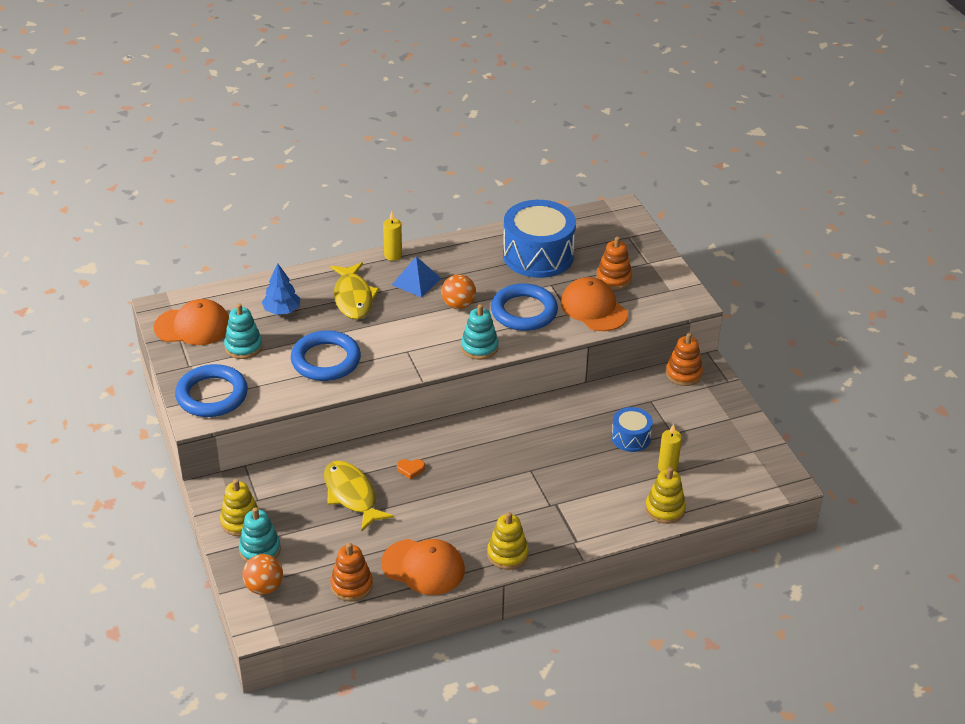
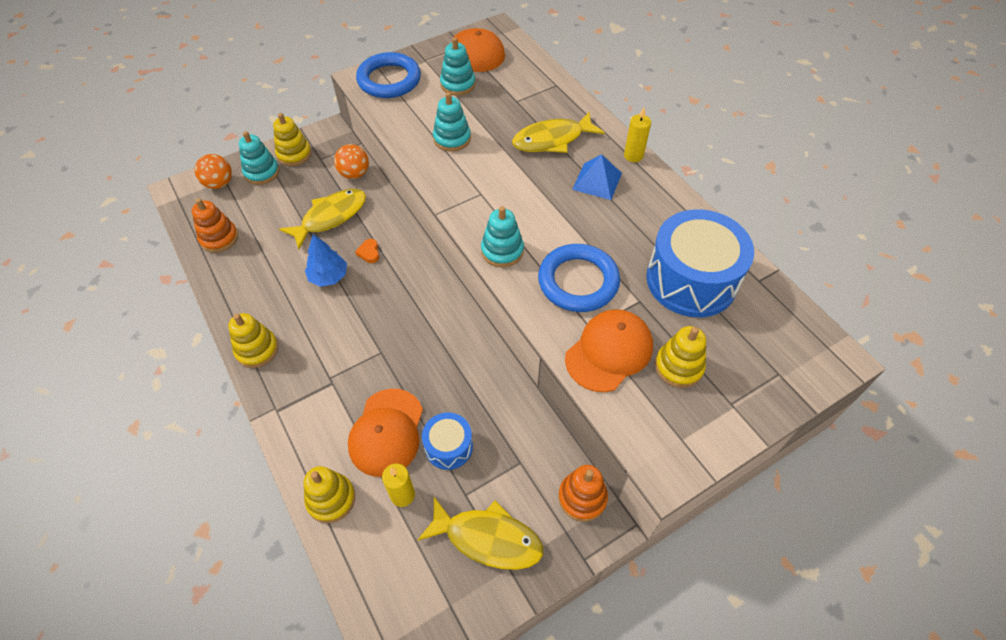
camera: 80 degrees right, 15 degrees up
(282, 310) = (516, 97): blue tree -> blue tree (328, 276)
(326, 360) = (452, 139): blue ring -> turquoise stacking toy
(423, 567) = (240, 285): orange cap -> orange cap (386, 432)
(458, 305) = (569, 221): orange ball -> orange ball (354, 174)
(613, 279) = (678, 367): orange stacking toy -> yellow stacking toy
(707, 426) = (488, 538): none -> yellow fish

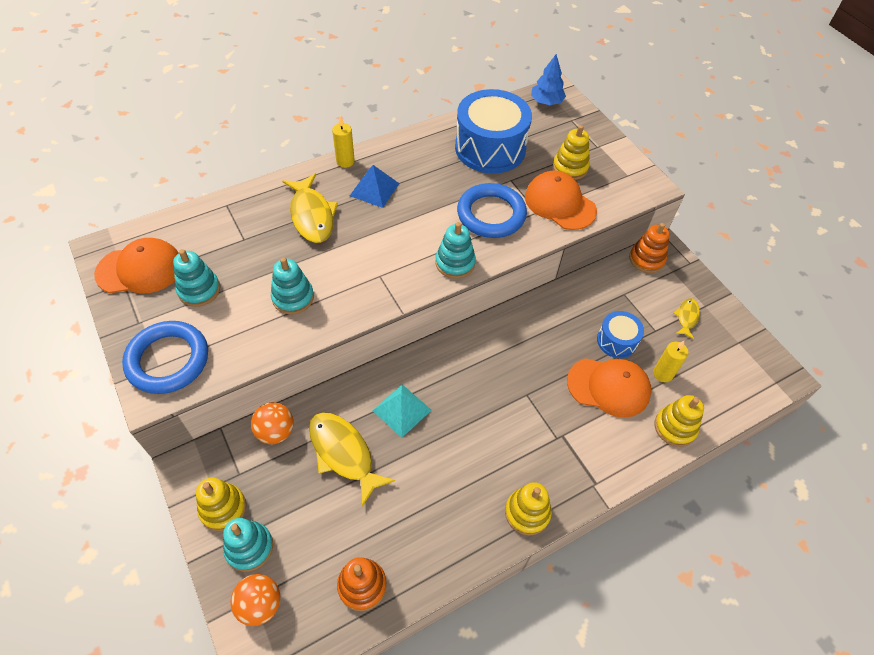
camera: 90 degrees left, 0 degrees up
(328, 276) = (432, 449): blue tree -> blue tree (546, 102)
(369, 252) = (401, 410): orange heart -> turquoise pyramid
(488, 538) = (686, 317): yellow fish -> yellow fish, size x0.52

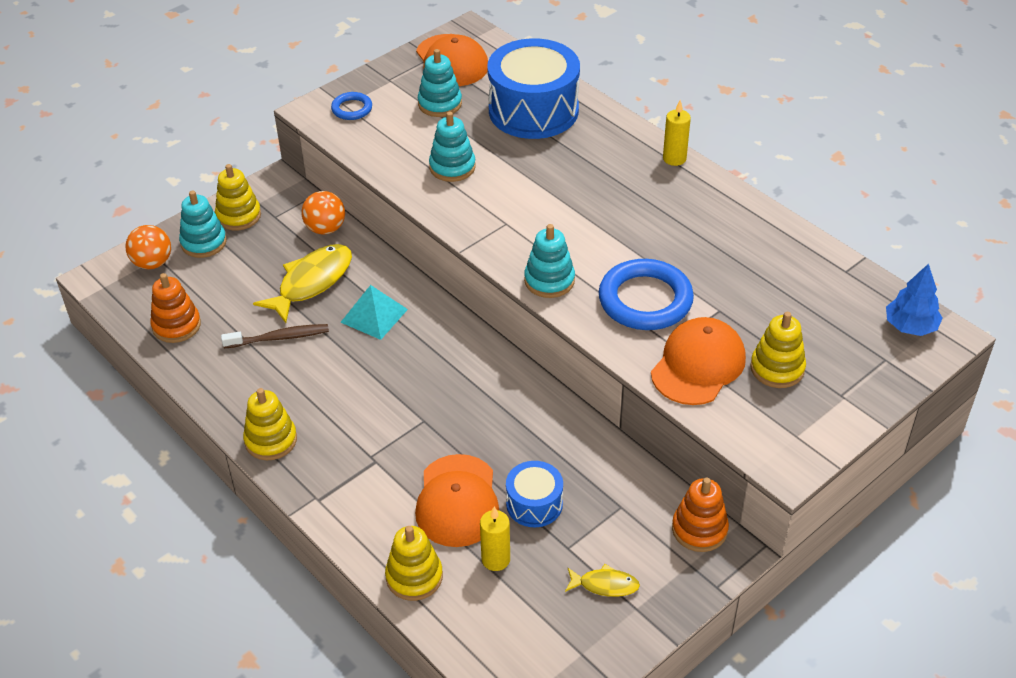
camera: 80 degrees right, 10 degrees down
(168, 360) = (352, 109): blue ring -> blue ring, size x0.51
(312, 215) = (574, 153): yellow fish -> none
(374, 189) = (639, 191): blue pyramid -> none
(406, 491) = (279, 338): none -> brown toothbrush
(490, 148) = (771, 281): blue drum -> blue drum (533, 110)

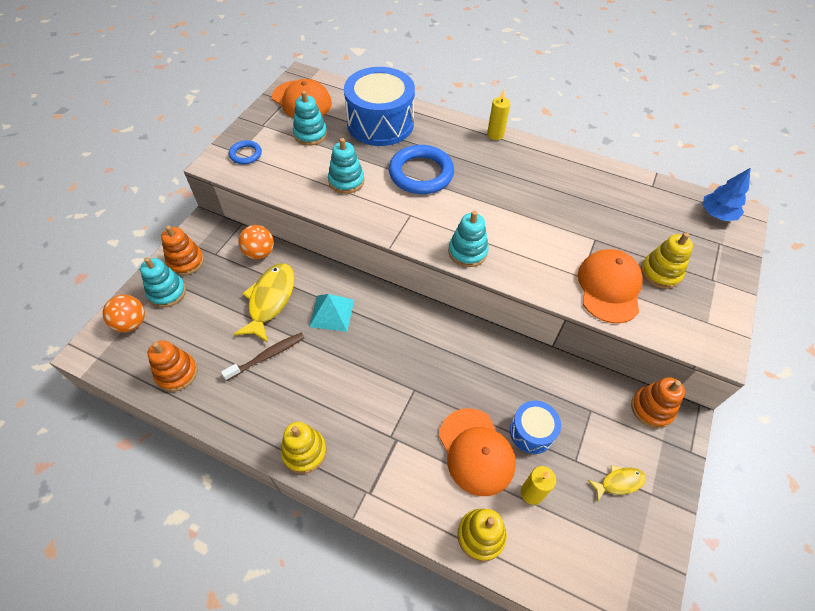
camera: 25 degrees left, 10 degrees up
(238, 216) = (186, 261): yellow stacking toy -> orange stacking toy
(645, 300) = (542, 247): blue ring -> blue ring (421, 173)

